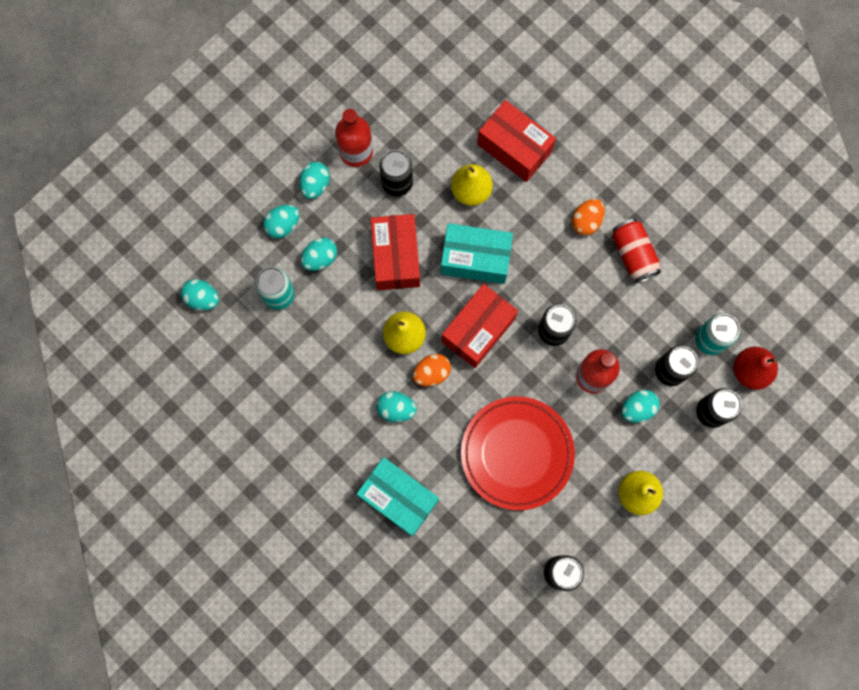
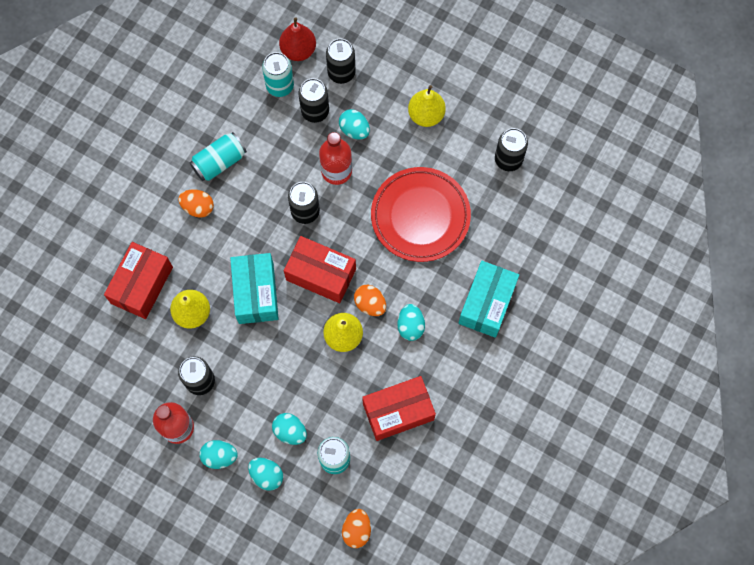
camera: 105 degrees left, 5 degrees down
(202, 298) = (356, 530): turquoise egg -> orange egg
(396, 257) = (272, 363): red box -> red box (398, 411)
(633, 255) = (219, 162): red can -> turquoise can

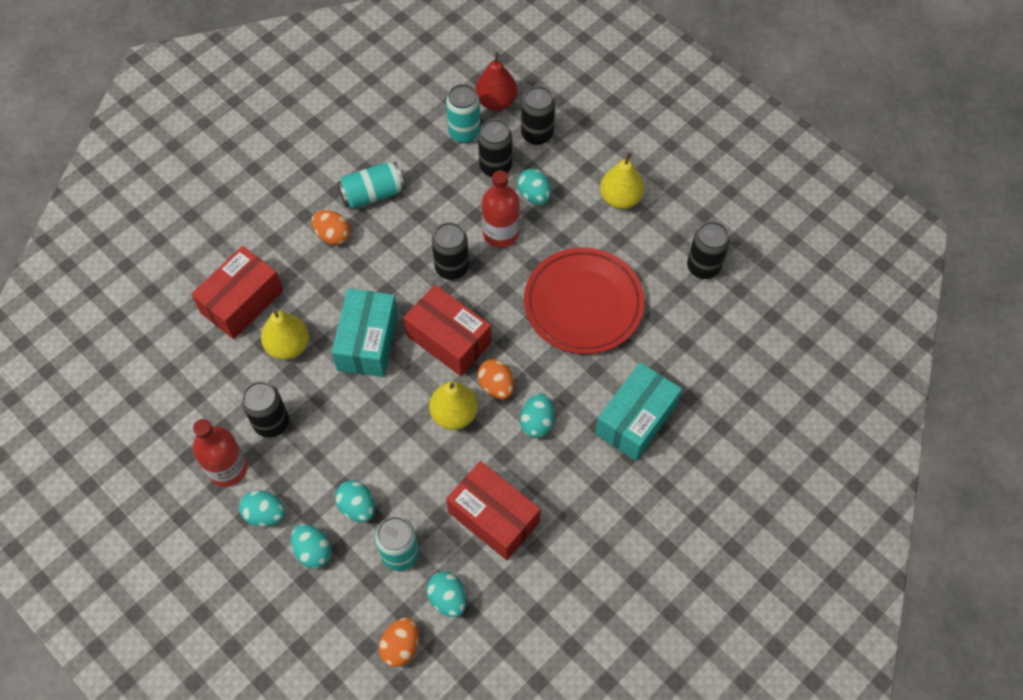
camera: 15 degrees right, 10 degrees down
(381, 484) = (447, 598): none -> turquoise egg
(398, 411) = (493, 517): red box -> red box turned 45 degrees clockwise

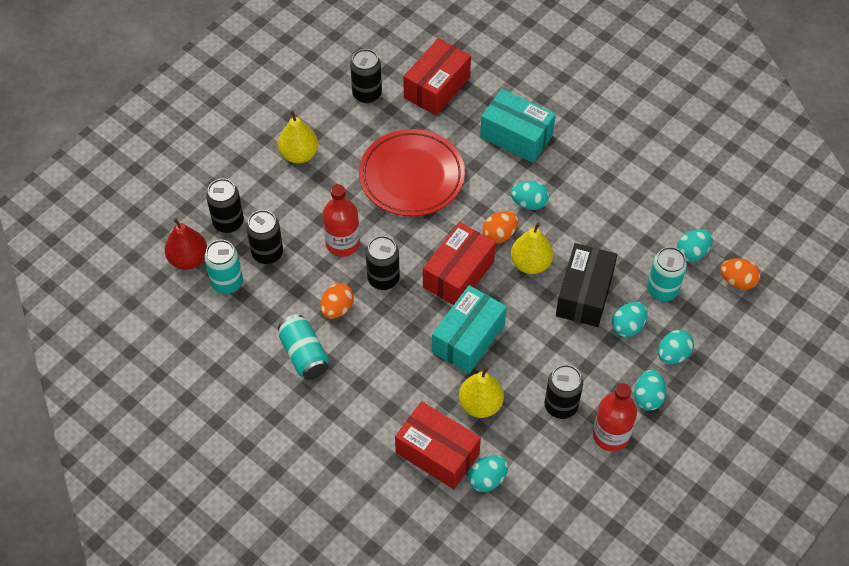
camera: 95 degrees left, 5 degrees down
(333, 235) = (354, 383): orange egg -> orange egg (337, 308)
(368, 342) = (468, 338): turquoise box -> turquoise box turned 60 degrees counterclockwise
(406, 466) = (584, 294): none -> black box
(493, 517) = (618, 227): red box -> red box (437, 87)
(534, 195) = (299, 220): turquoise egg -> turquoise egg (487, 479)

